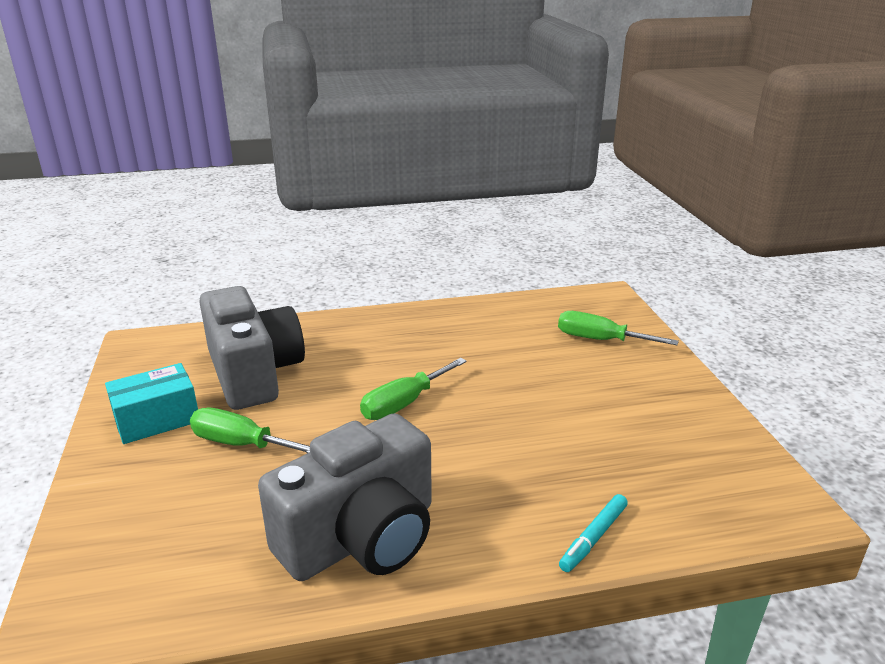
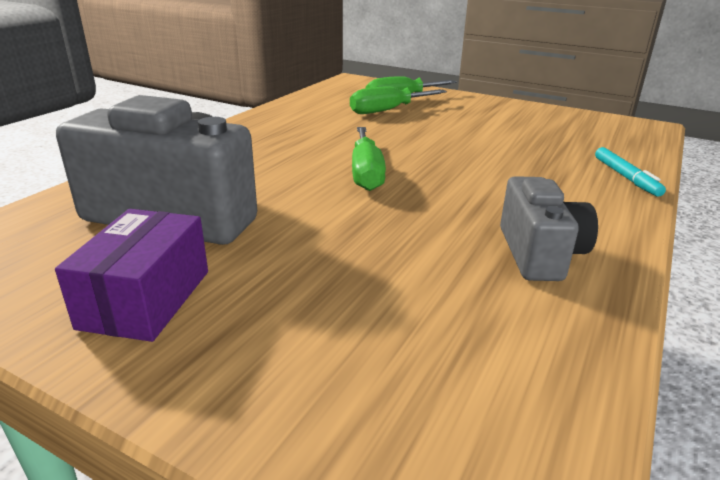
camera: 50 degrees left, 0 degrees up
(157, 419) = (146, 299): turquoise box -> purple box
(241, 444) = (298, 262): green screwdriver -> green screwdriver (387, 110)
(361, 537) = (539, 253): grey camera -> grey camera, size x0.58

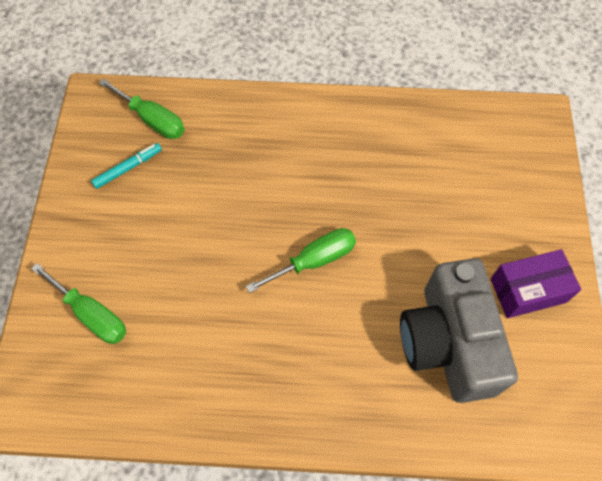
camera: 115 degrees left, 35 degrees up
(387, 110) = (142, 310): green screwdriver -> green screwdriver (153, 120)
(539, 253) = (370, 136): grey camera -> none
(626, 177) = (230, 105): turquoise marker -> turquoise marker (128, 168)

